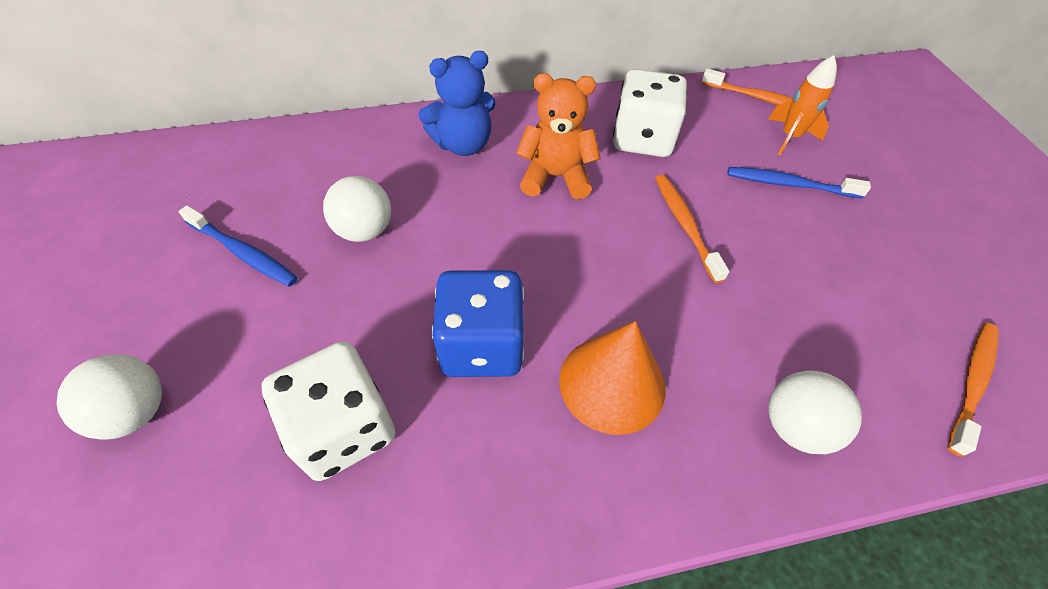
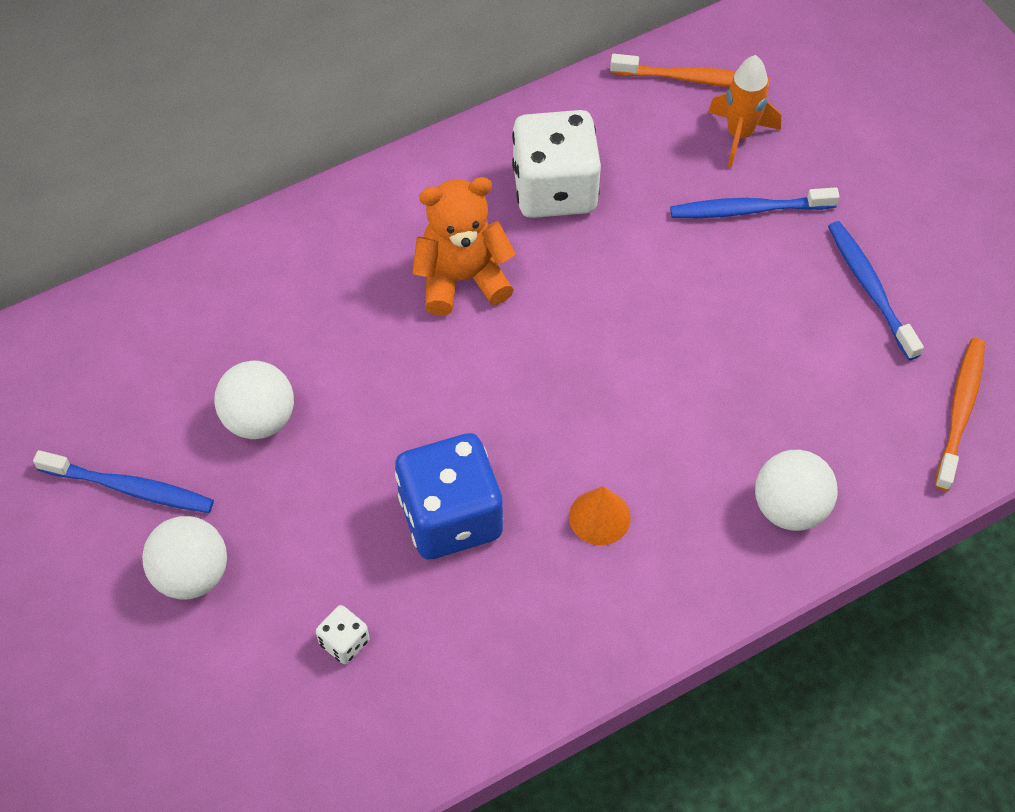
camera: 15 degrees left, 5 degrees up
(135, 412) = (121, 690): white ball -> white ball (191, 574)
(343, 429) = (344, 642): white dice -> white dice, size x0.43
(463, 144) = (327, 262): blue teddy bear -> none
(612, 383) = (599, 517): orange cone -> orange cone, size x0.54
(685, 225) = (635, 304): orange toothbrush -> none
(888, 262) = (870, 288): none -> blue toothbrush

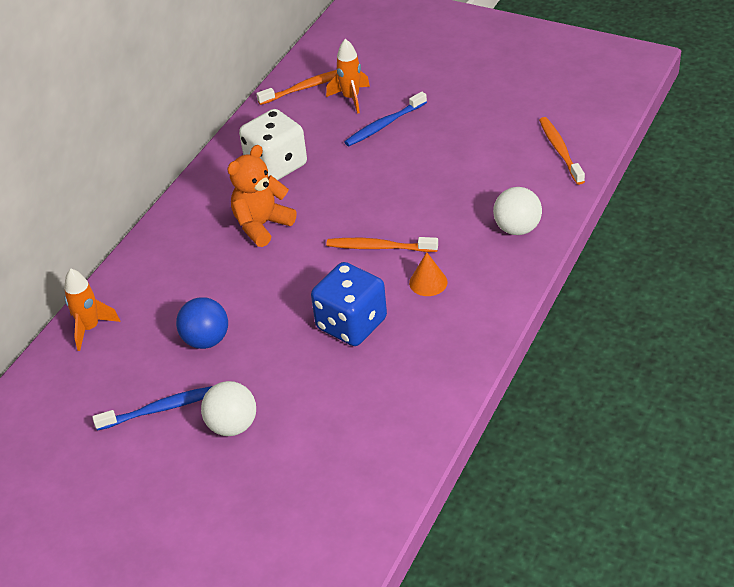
camera: 30 degrees left, 15 degrees down
(143, 307) = (90, 328): none -> orange rocket
(259, 419) = (206, 340): white ball -> blue ball
(344, 642) = (345, 406): white dice -> none
(581, 415) = (379, 247): none -> orange toothbrush
(870, 288) = (473, 126): blue toothbrush -> none

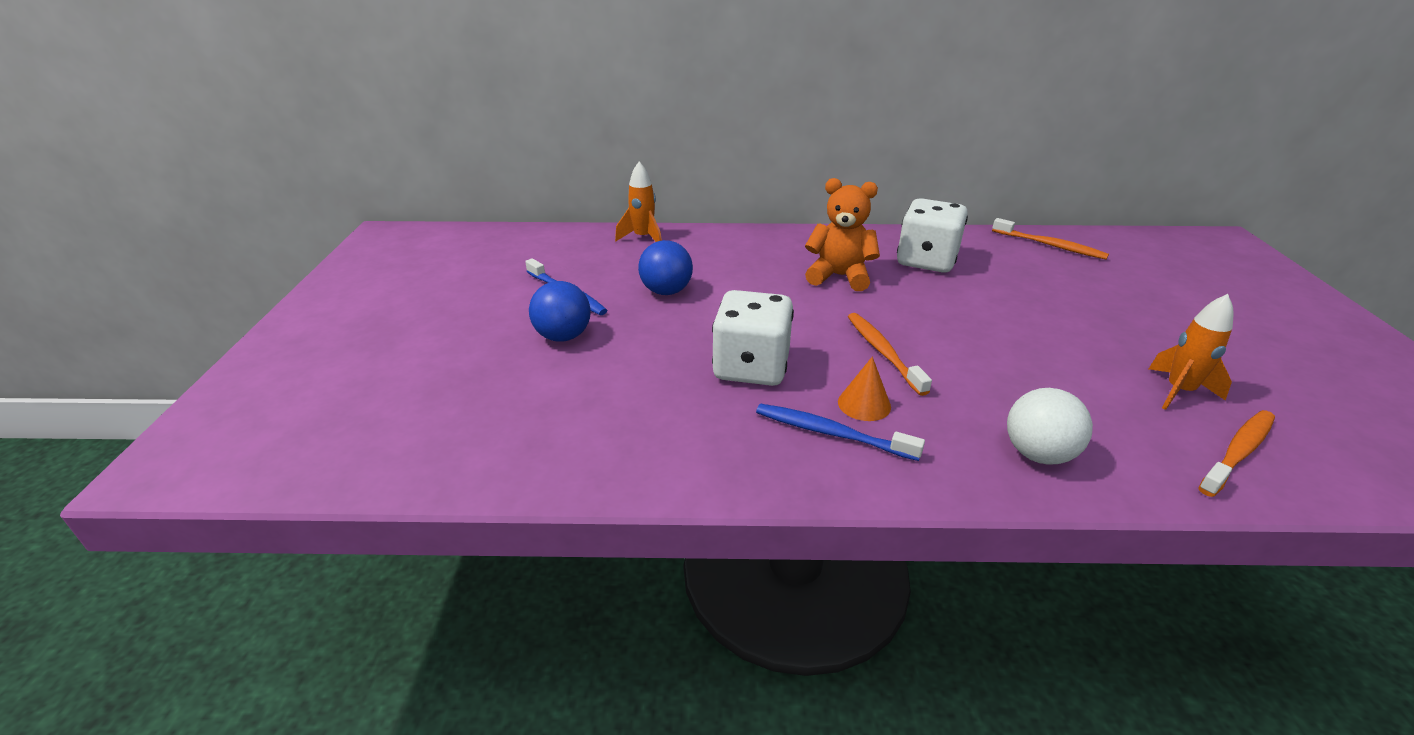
camera: 60 degrees right, 10 degrees down
(232, 425) = (563, 336): white ball -> blue ball
(351, 98) = (1075, 272): orange rocket -> orange rocket (1178, 391)
(351, 324) = (751, 367): blue dice -> white dice
(384, 125) = (1068, 302): blue toothbrush -> blue toothbrush (831, 433)

